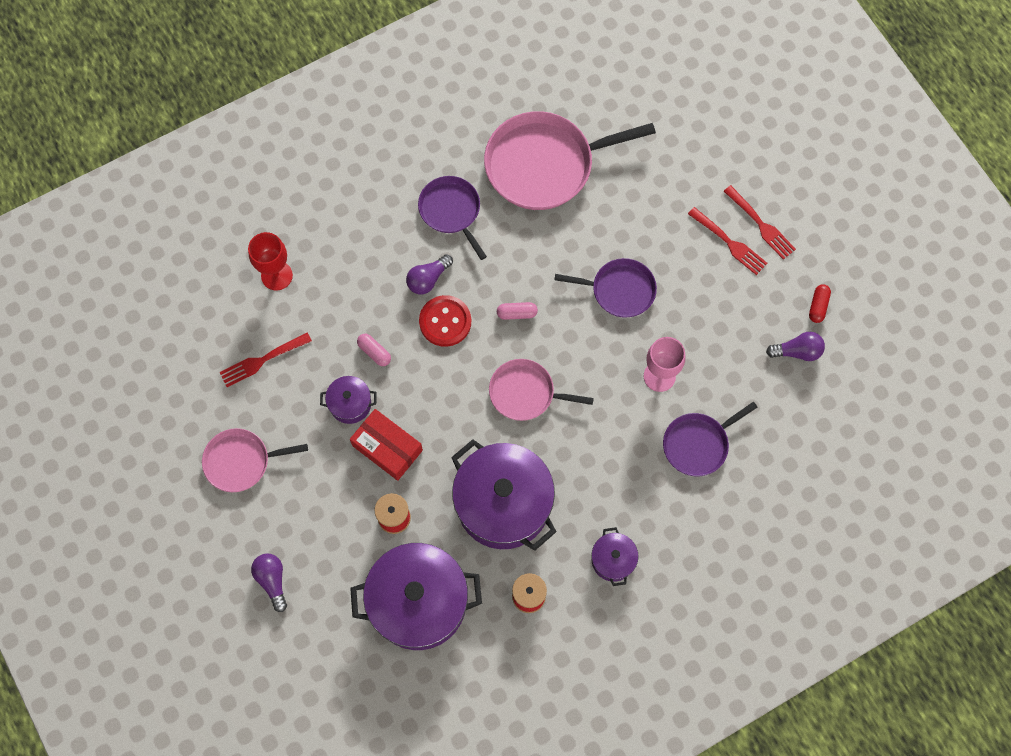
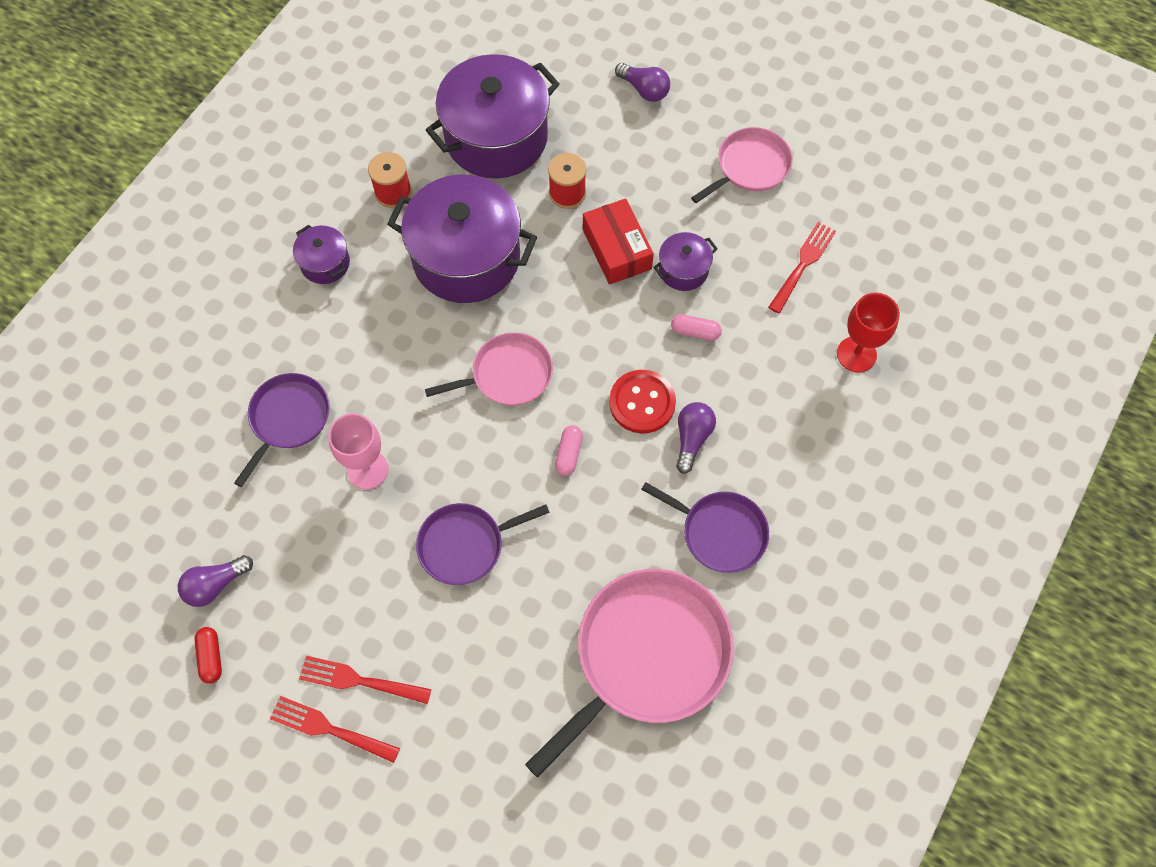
camera: 150 degrees right, 5 degrees down
(387, 448) = (617, 249): red box -> red box turned 60 degrees clockwise
(517, 313) = (569, 454): pink capsule -> pink capsule turned 45 degrees counterclockwise

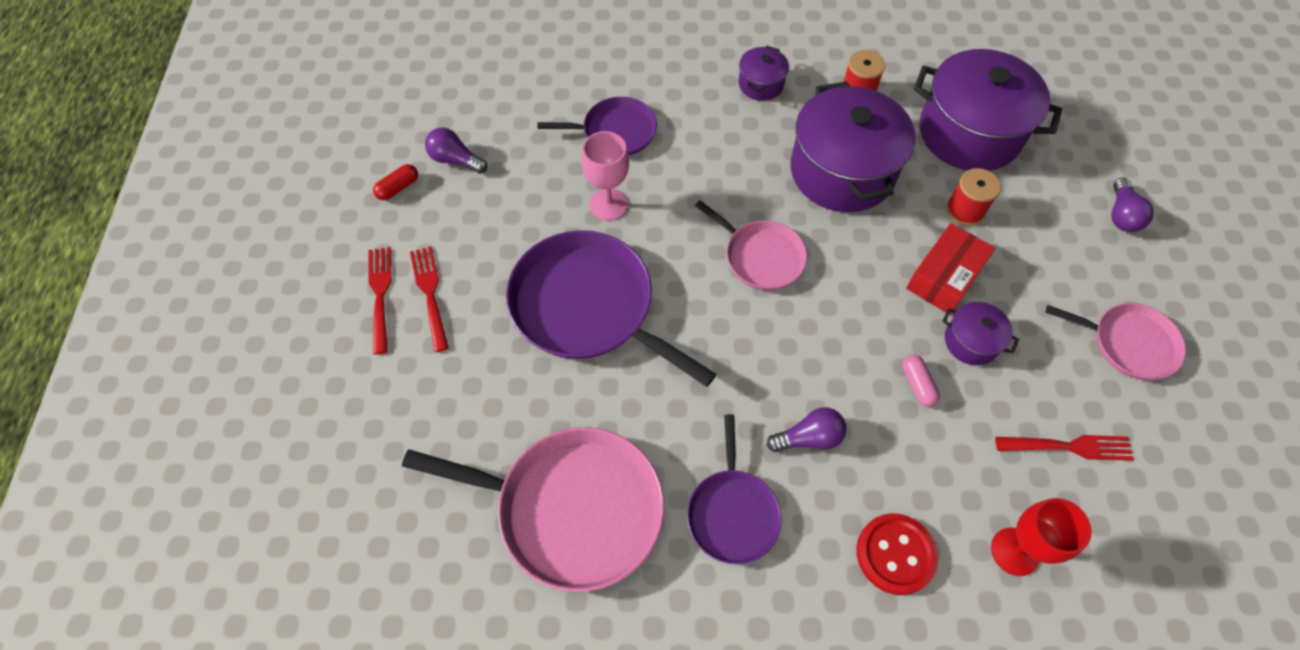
camera: 60 degrees right, 5 degrees down
(465, 545) = (588, 307): purple pan -> purple pan, size x1.75
(569, 454) = (721, 342): pink capsule -> none
(642, 403) = (813, 376): red button -> red button (895, 554)

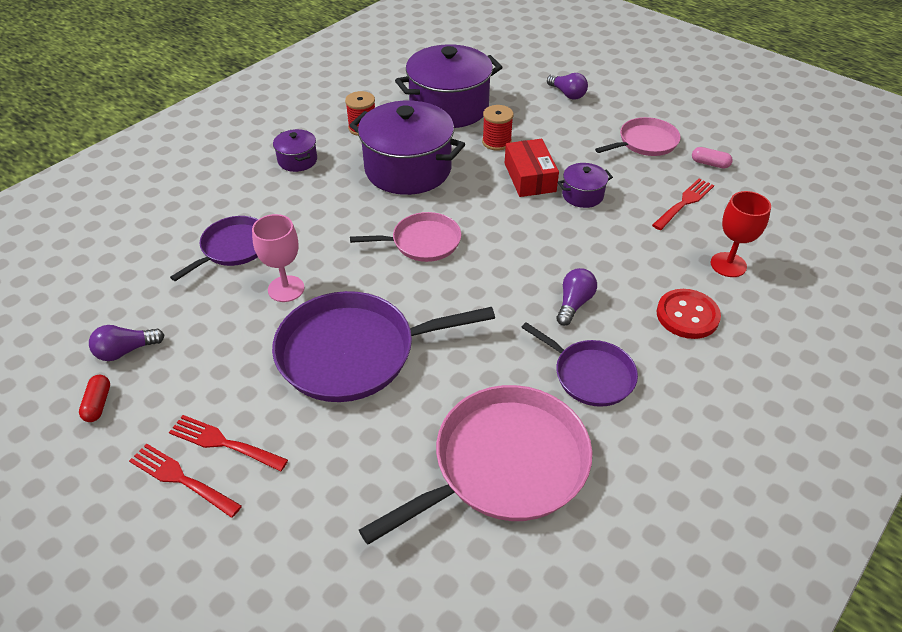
camera: 50 degrees left, 15 degrees down
(917, 384) = (587, 234): pink capsule -> pink capsule (710, 164)

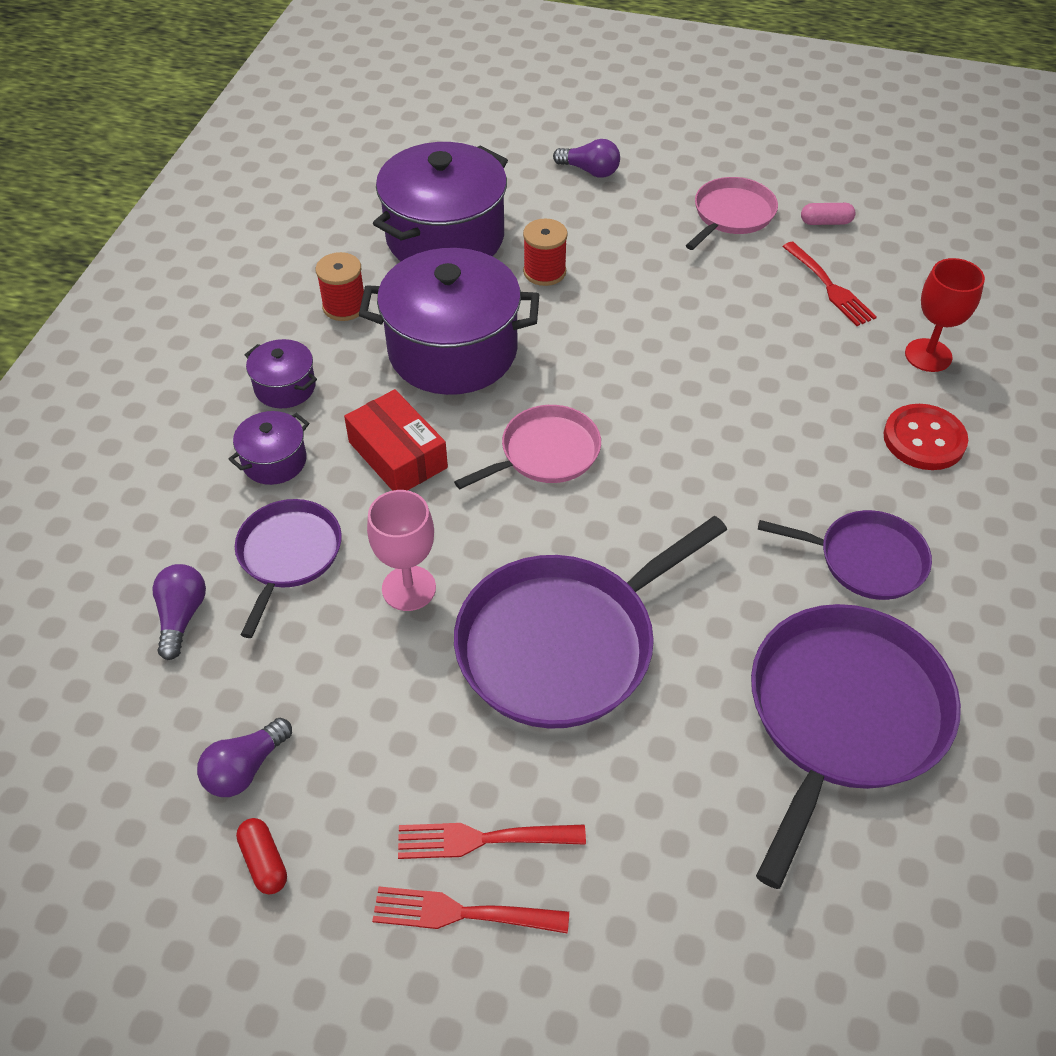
camera: 25 degrees left, 5 degrees up
(504, 465) = (843, 716): pink pan -> purple pan
(530, 177) = (621, 311): red box -> red box (398, 455)
(574, 304) = (788, 472): purple light bulb -> purple light bulb (181, 616)
(582, 195) = (703, 316): purple pot -> purple pot (274, 461)
(684, 203) = (829, 287): red fork -> red fork turned 135 degrees clockwise

